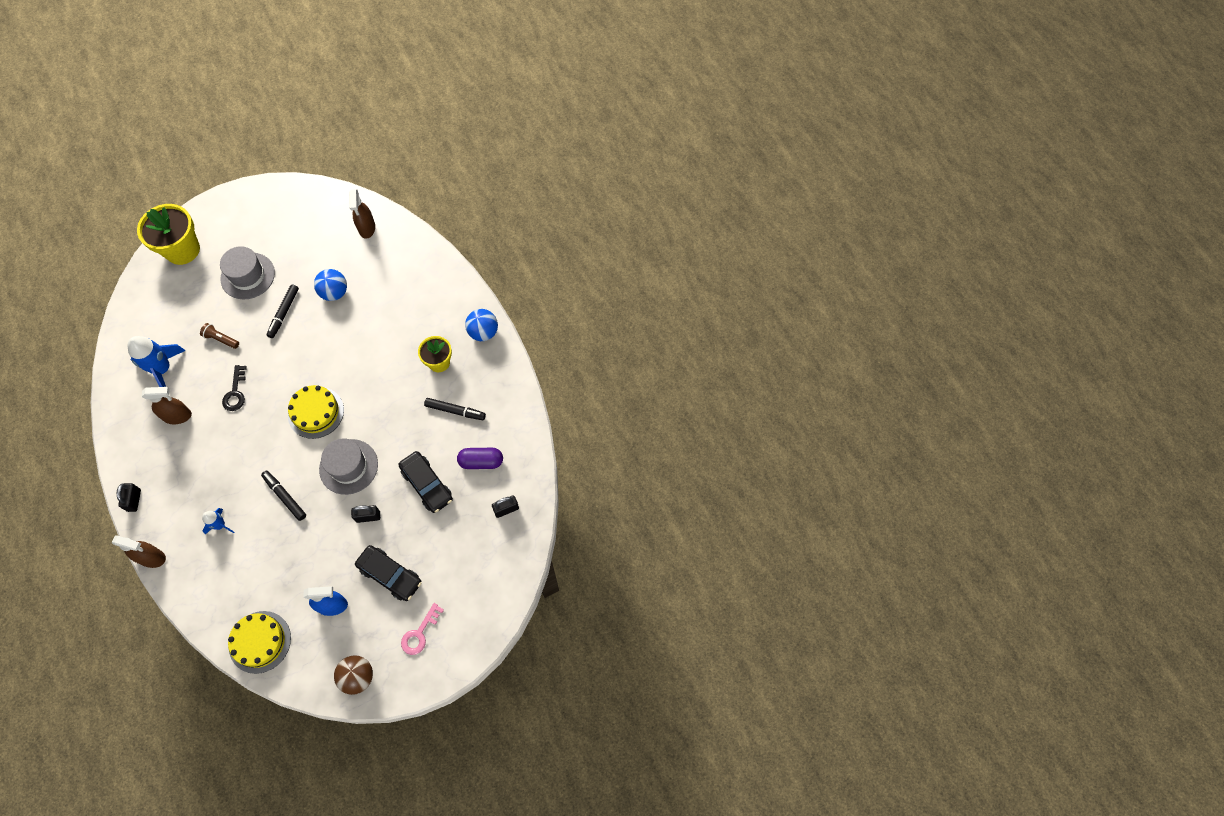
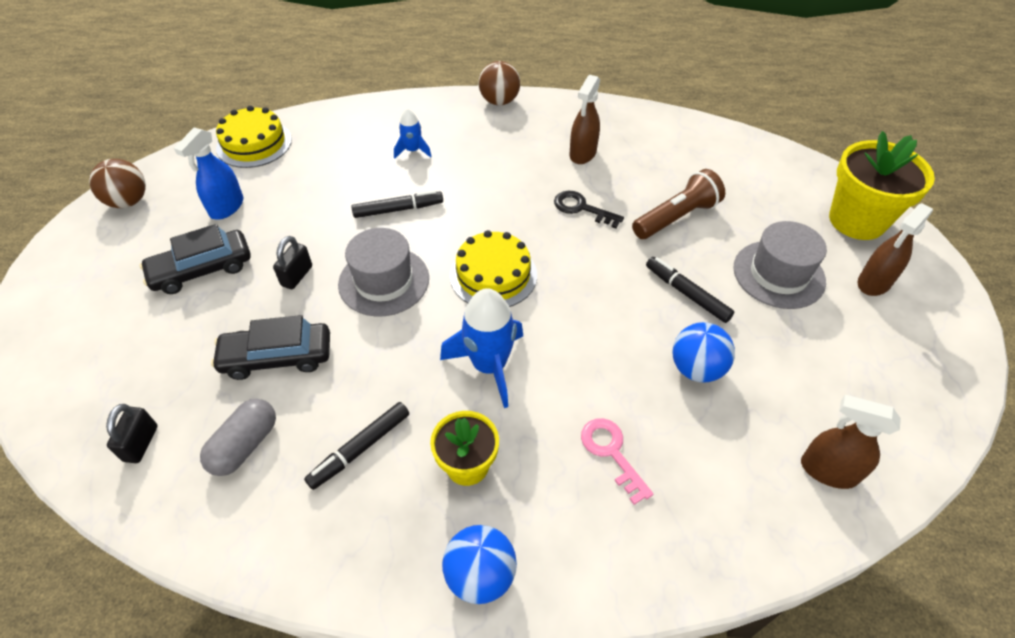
camera: 120 degrees right, 15 degrees down
(134, 500) = (499, 101): black padlock -> brown ball
(152, 557) = (423, 98): brown spray bottle -> brown spray bottle (874, 283)
(162, 369) = (660, 157): blue rocket -> blue rocket (489, 366)
(221, 339) = (676, 218): brown flashlight -> brown flashlight, size x1.70
(420, 633) = (104, 270): pink key -> pink key (611, 453)
(481, 461) = (245, 445): purple capsule -> grey capsule

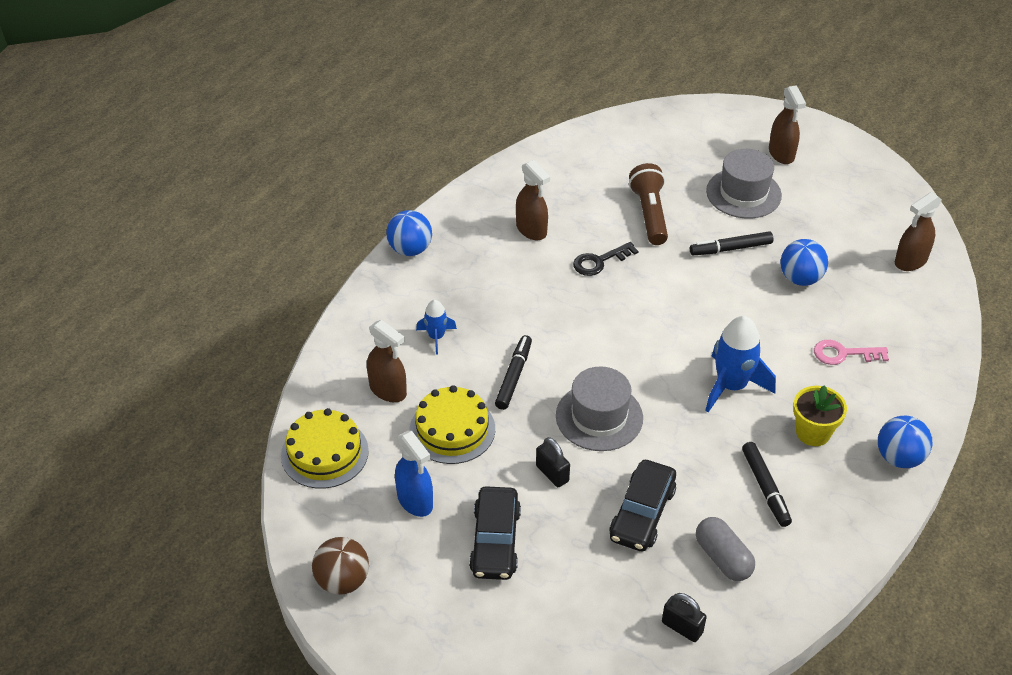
camera: 60 degrees left, 5 degrees down
(337, 149) = (388, 390): none -> brown spray bottle
(493, 275) = (639, 346): yellow cake -> yellow cake (452, 429)
(499, 101) = (410, 249): brown ball -> blue ball
(856, 220) = (719, 126): yellow flower pot -> none

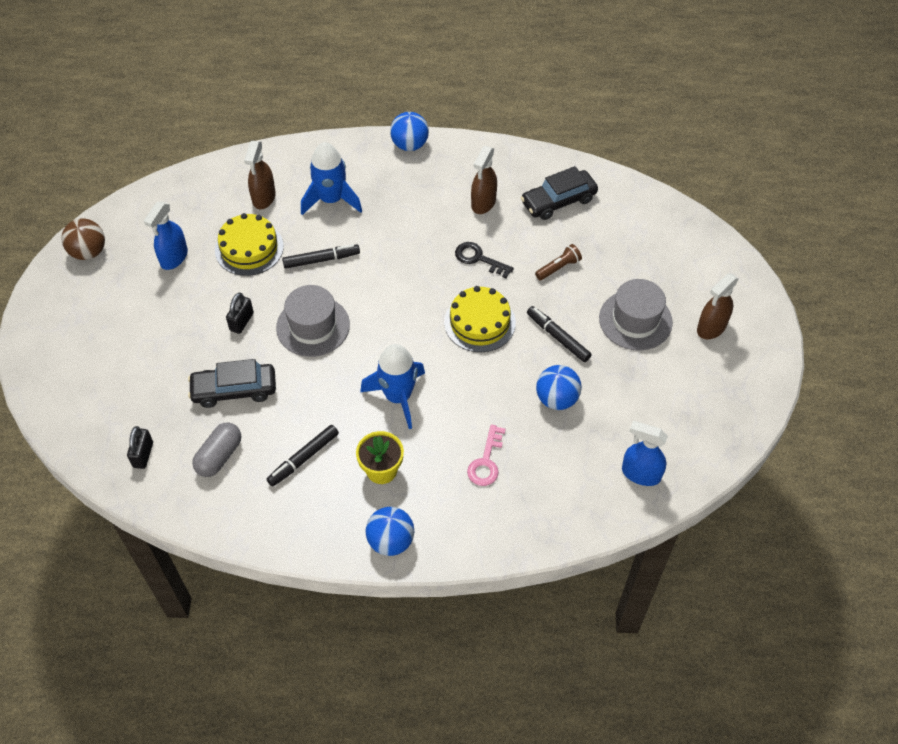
camera: 60 degrees right, 10 degrees up
(324, 453) = (188, 192): yellow cake -> yellow cake (479, 322)
(436, 337) = (331, 200): blue rocket -> blue rocket, size x1.83
(495, 541) = (163, 316): black car -> black car (558, 201)
(649, 214) = (558, 268): brown flashlight -> brown flashlight, size x0.59
(843, 354) = (486, 461): pink key -> pink key turned 135 degrees counterclockwise
(910, 261) = (640, 474): brown spray bottle -> blue spray bottle

